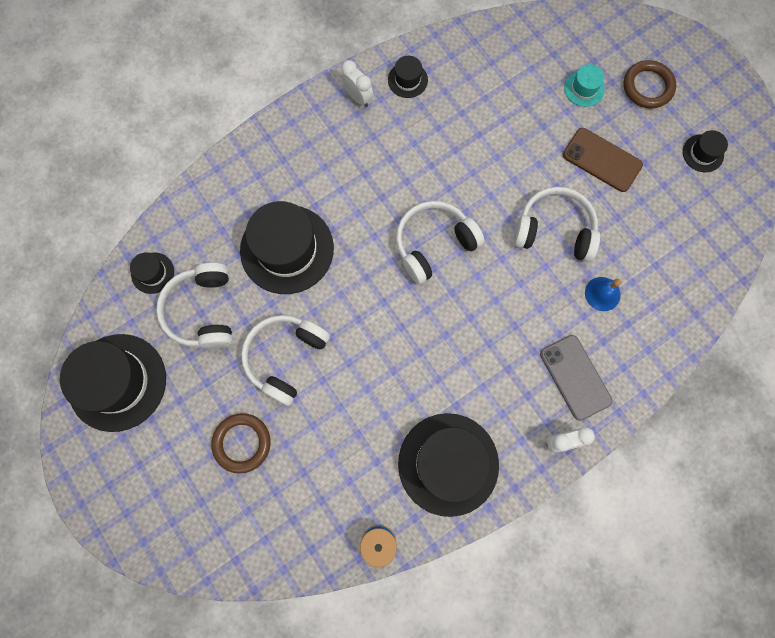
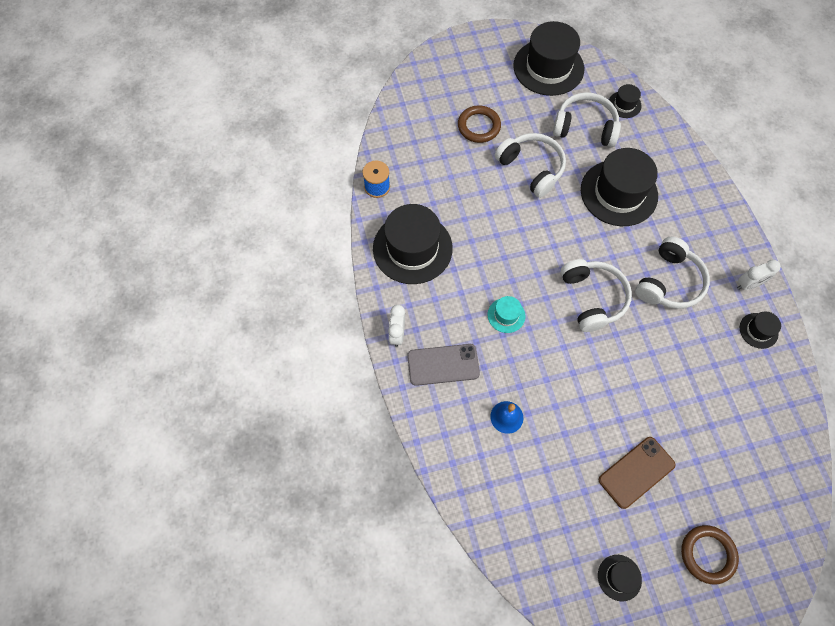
camera: 110 degrees right, 10 degrees down
(554, 230) = (577, 400): white headphones -> white headphones (669, 282)
(584, 88) = (718, 488): turquoise hat -> turquoise hat (506, 315)

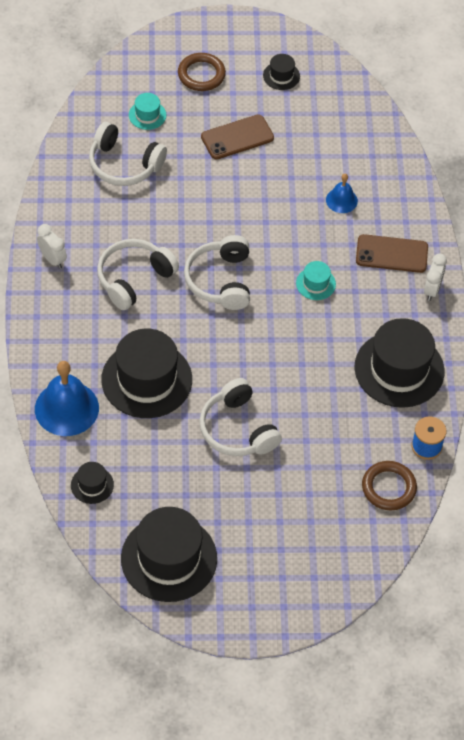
camera: 170 degrees left, 10 degrees down
(443, 364) = (391, 254): grey phone -> brown phone
(479, 126) = (285, 495): brown ring -> brown ring (388, 488)
(585, 127) = (154, 466): white headphones -> white headphones (124, 164)
(670, 156) = (66, 408): none -> blue bell
(740, 478) = (147, 115): none -> turquoise hat
(748, 284) = (52, 259): white clock -> white clock turned 60 degrees clockwise
(758, 330) = (66, 218): black hat -> none

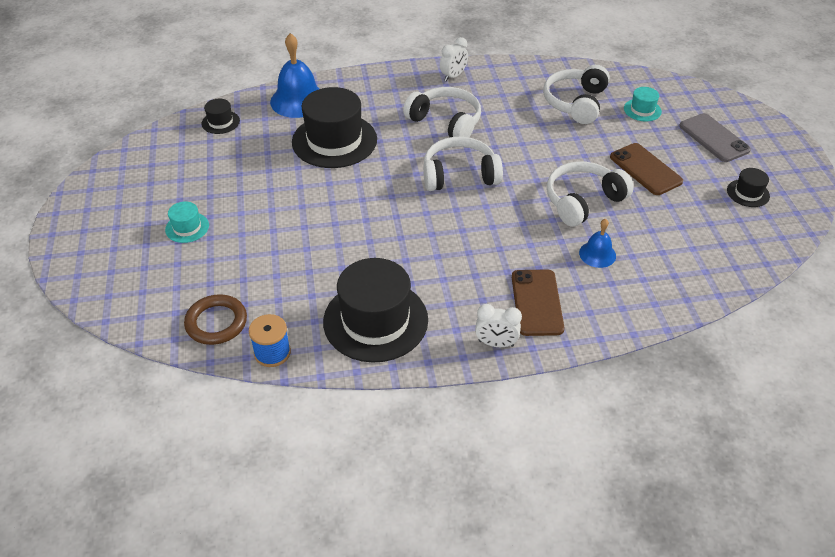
camera: 85 degrees right, 10 degrees down
(169, 558) = (142, 173): black hat -> none
(201, 74) = (714, 138): brown ring -> grey phone
(237, 429) = (284, 202): white headphones -> white headphones (583, 201)
(315, 283) = (475, 243): turquoise hat -> turquoise hat (187, 227)

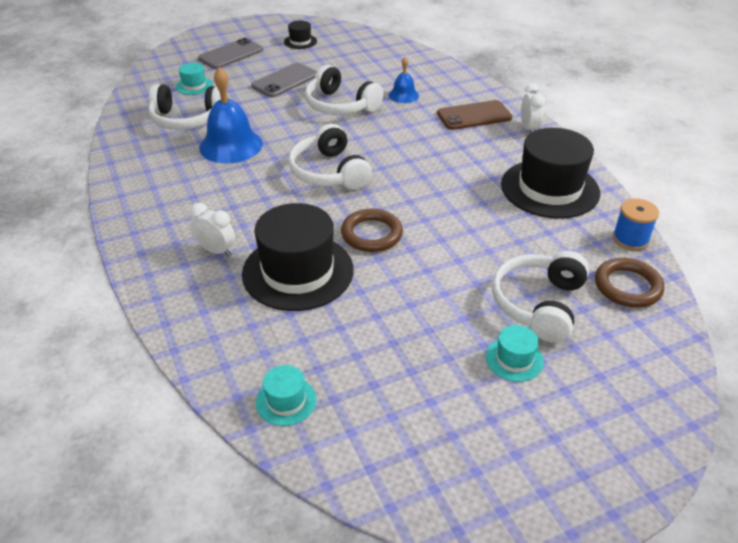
camera: 105 degrees left, 5 degrees down
(220, 122) = (286, 401): black hat -> turquoise hat
(298, 100) = (214, 328): blue bell -> blue bell (231, 145)
(360, 184) = (371, 234): none -> brown ring
(446, 122) = (238, 193): white headphones -> white headphones (539, 304)
(453, 76) = (141, 201): white clock -> white clock (216, 251)
(645, 169) = (285, 81): brown phone -> grey phone

